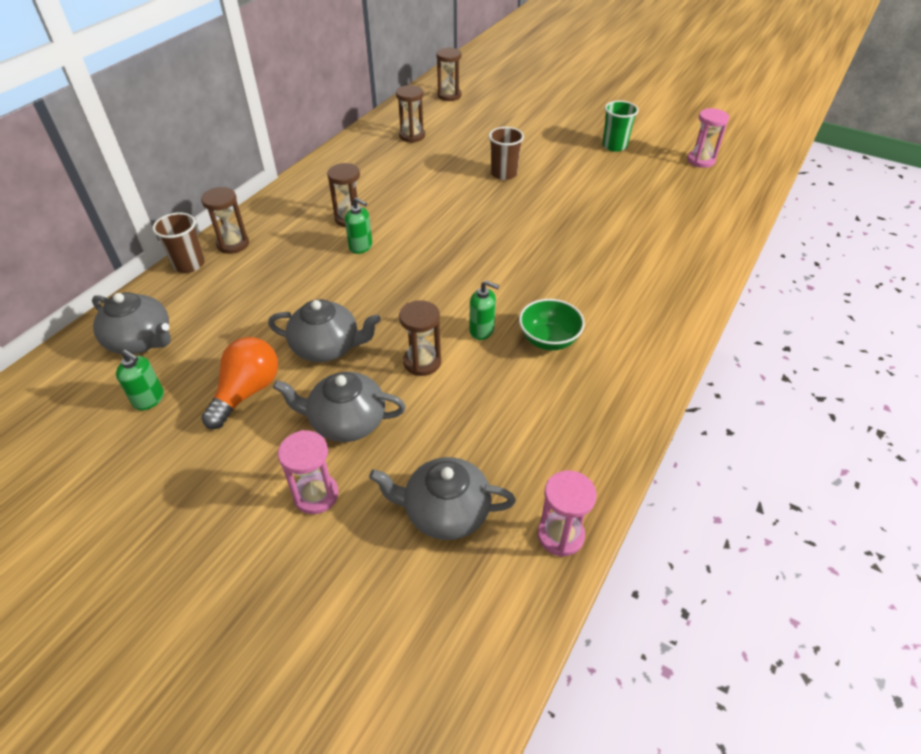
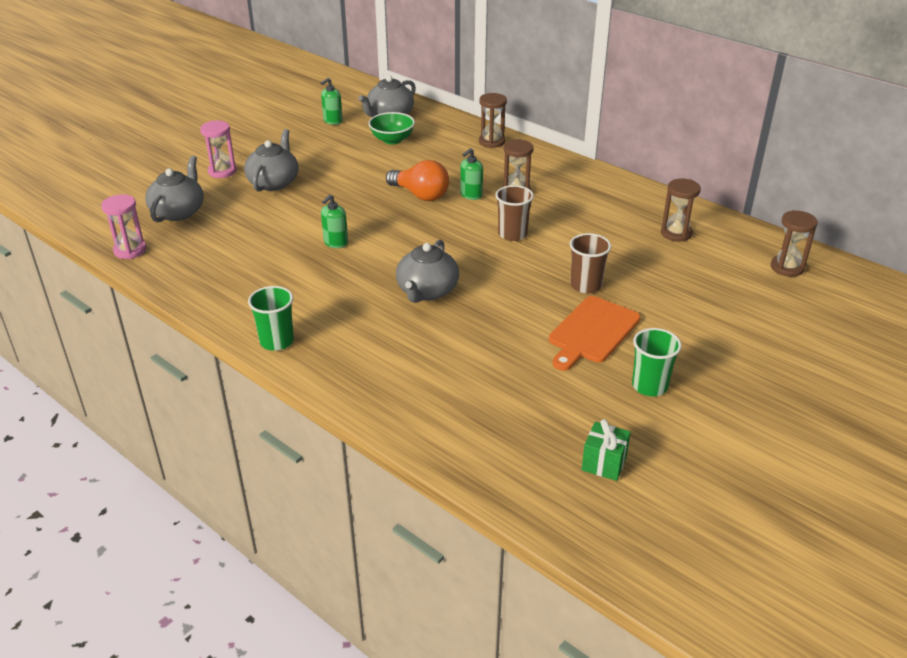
camera: 100 degrees right, 10 degrees down
(189, 264) = (470, 127): brown cup -> brown cup (512, 234)
(247, 392) = (321, 150): orange light bulb -> orange light bulb (420, 195)
(327, 347) = (350, 177): grey teapot -> grey teapot (427, 291)
(422, 362) = (314, 213): brown hourglass -> none
(549, 340) = (308, 274): green bowl -> green bowl (392, 140)
(565, 169) = (592, 332): none -> orange cutting board
(668, 337) = (277, 341): none -> green cup
(700, 160) = (604, 463): pink hourglass -> green gift

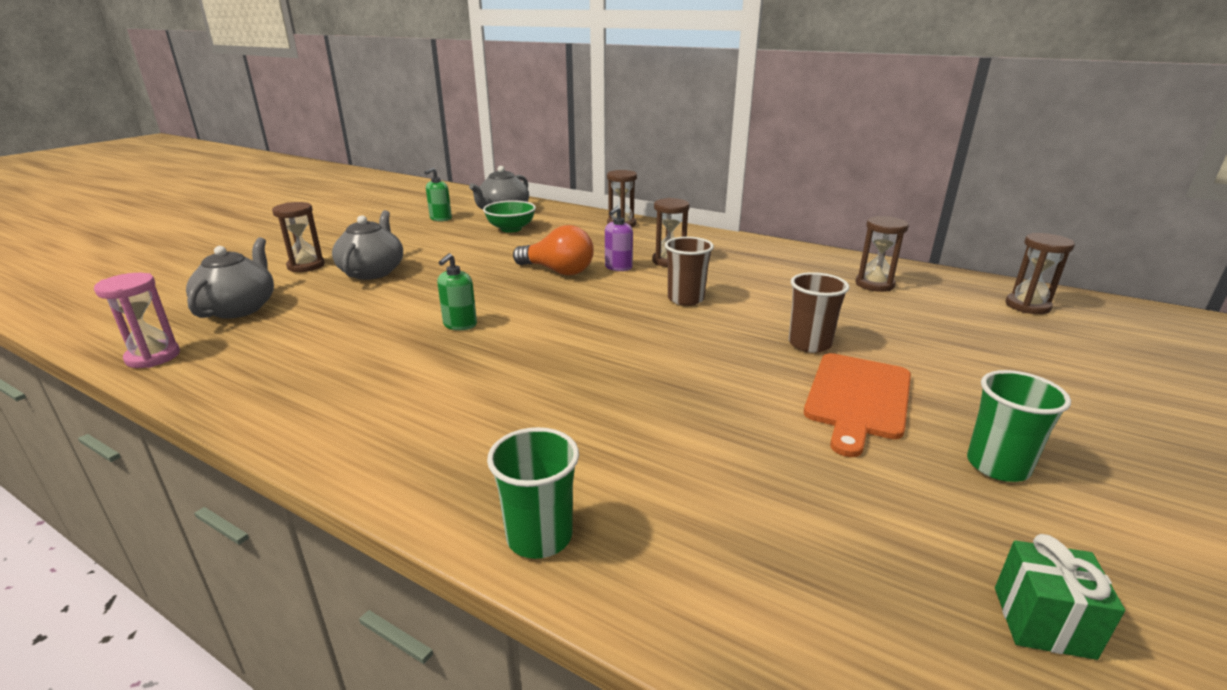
camera: 10 degrees left, 10 degrees down
(222, 171) = (306, 266): pink hourglass -> brown hourglass
(277, 341) = (378, 462): green cup -> green cup (539, 536)
(427, 291) = (601, 369): grey teapot -> none
(471, 195) = (618, 267): green soap dispenser -> purple soap dispenser

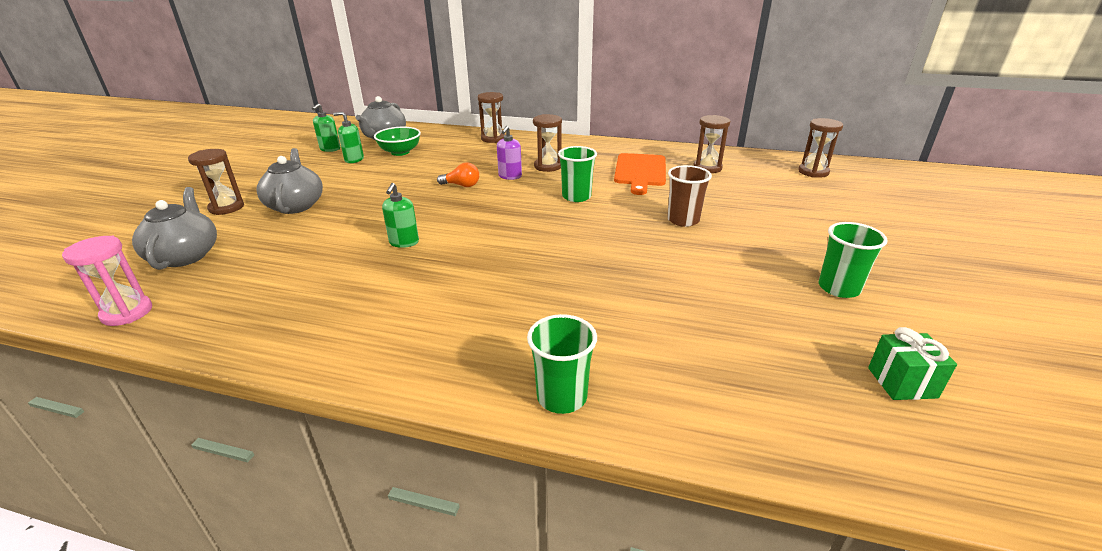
camera: 15 degrees left, 5 degrees up
(458, 232) = (354, 160): none -> green soap dispenser
(558, 271) = (462, 185): orange light bulb -> orange light bulb, size x0.59
(685, 299) = (576, 196): brown cup -> green cup
(857, 398) = (733, 256): orange cutting board -> orange cutting board (640, 171)

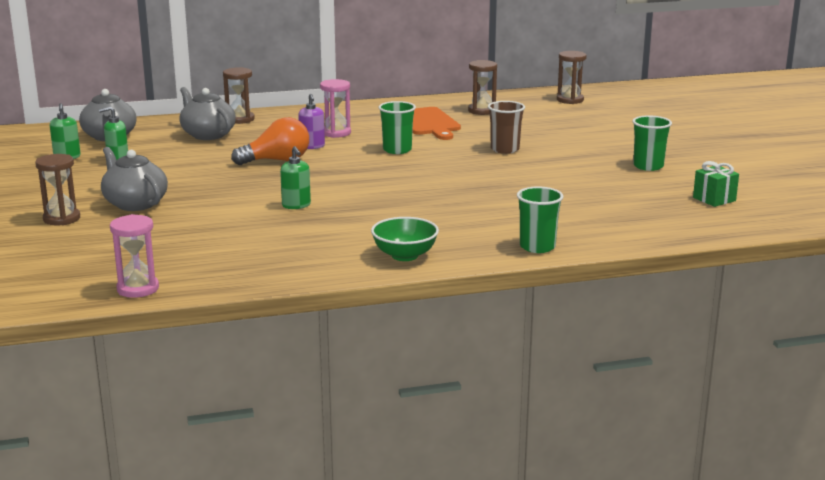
camera: 30 degrees left, 10 degrees down
(185, 255) = (104, 253): grey teapot -> grey teapot (208, 135)
(400, 152) = (158, 146): green bowl -> green bowl (405, 255)
(462, 185) = (277, 161): orange light bulb -> orange light bulb, size x1.69
(548, 166) = (336, 133): brown hourglass -> pink hourglass

